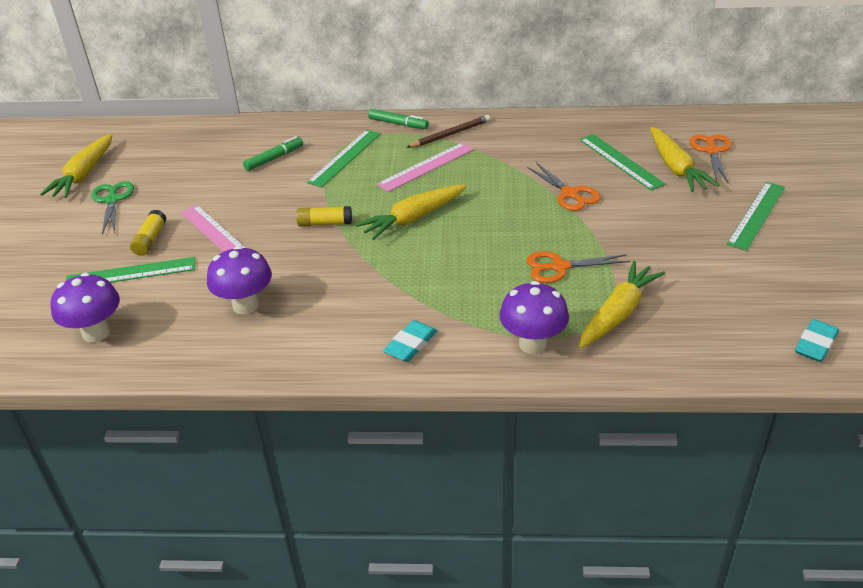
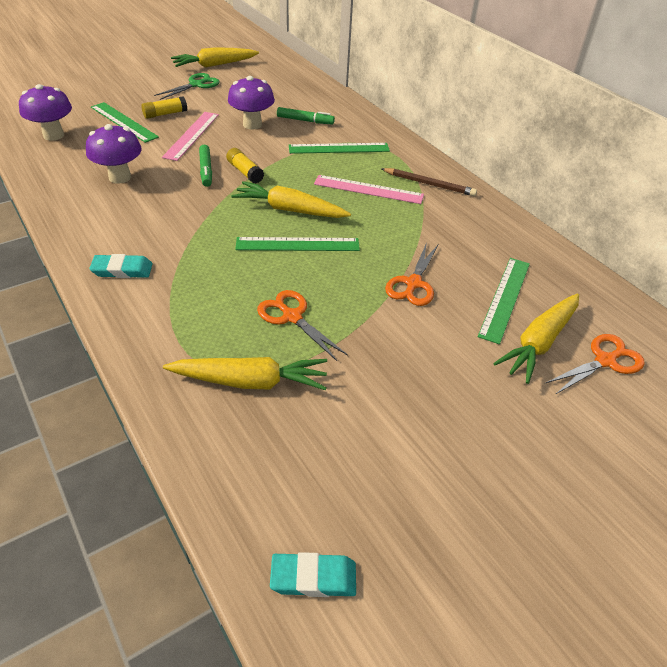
camera: 50 degrees right, 5 degrees up
(398, 124) = (413, 154): green marker -> green marker (206, 170)
(532, 344) = (166, 339): purple mushroom -> purple mushroom (252, 124)
(757, 215) = (521, 440): green ruler -> green ruler (297, 244)

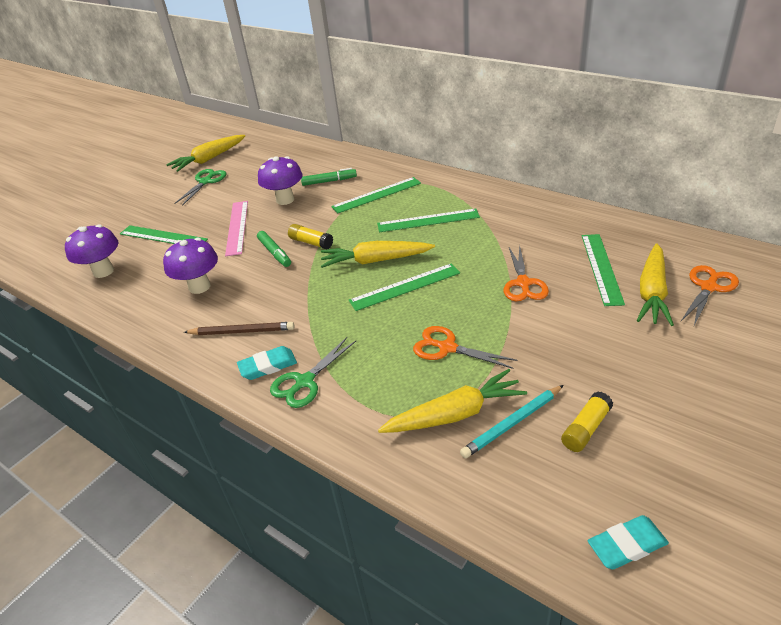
camera: 15 degrees left, 5 degrees down
(142, 297) = (304, 382): none -> green scissors
(165, 114) = (197, 217): yellow glue stick -> yellow glue stick (586, 428)
(296, 413) = (512, 423): none -> turquoise pencil
(368, 189) = (428, 220): pink ruler -> green ruler
(429, 184) = (474, 199): brown pencil -> brown pencil (242, 331)

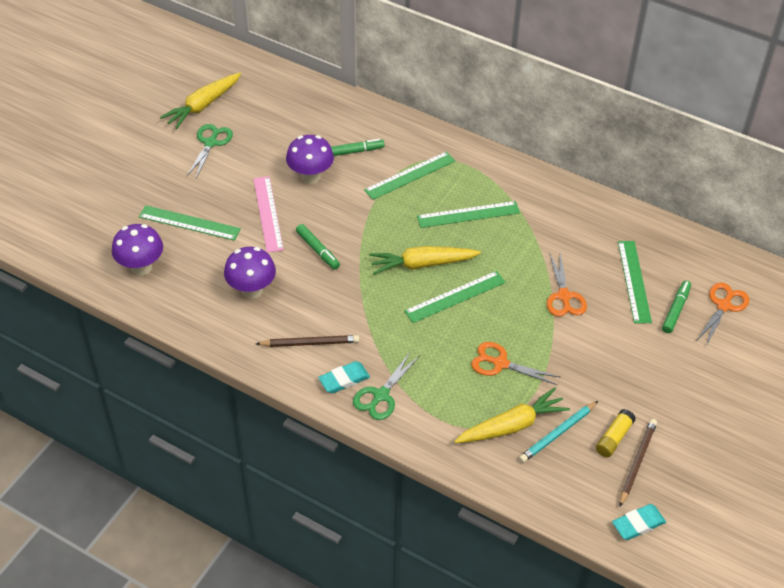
camera: 10 degrees left, 10 degrees up
(311, 242) = (352, 238): yellow glue stick -> none
(619, 459) = (637, 462): none -> brown pencil
(652, 292) = (676, 310): yellow carrot -> green marker

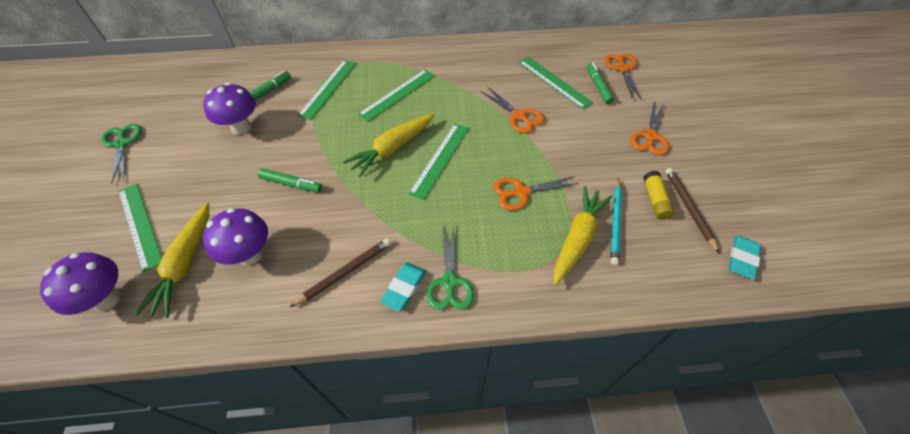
camera: 35 degrees left, 5 degrees up
(189, 223) = (140, 225): green ruler -> green ruler turned 75 degrees clockwise
(203, 106) = (95, 117): yellow carrot -> yellow carrot (185, 264)
(267, 213) = (220, 177): pink ruler -> none
(674, 385) = (650, 136): none -> orange scissors

